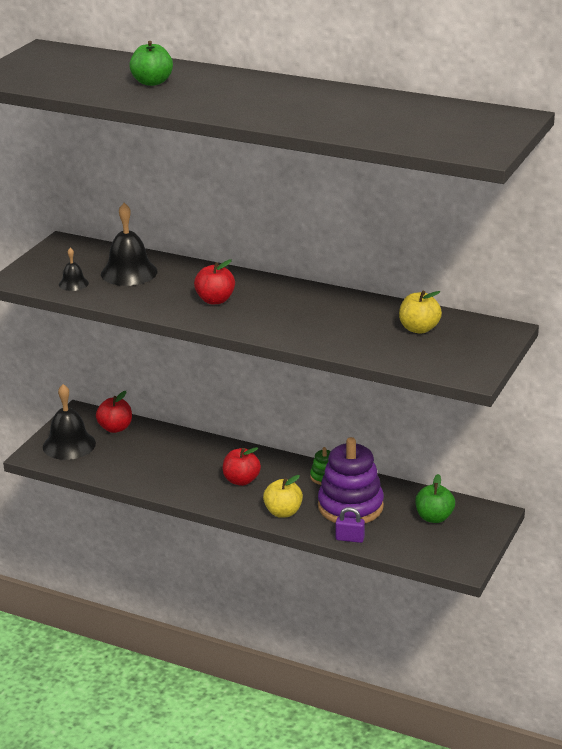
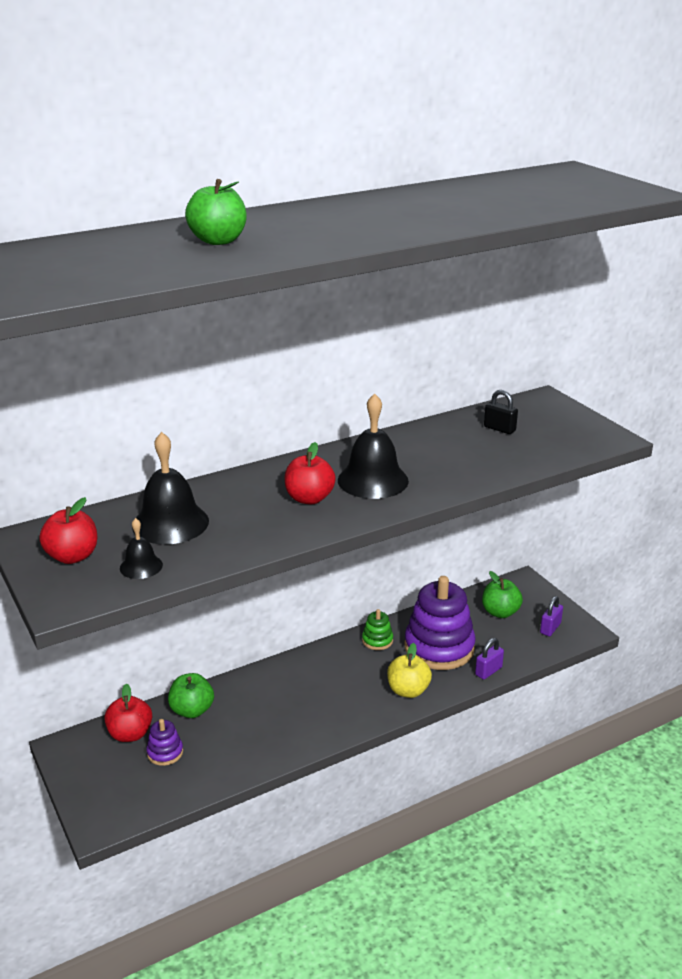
camera: 55 degrees left, 0 degrees up
(69, 445) = (116, 785): black bell -> black bell (373, 480)
(113, 448) = (165, 752): none -> purple stacking toy
(161, 439) = (192, 710): none -> green apple
(241, 480) = (327, 692): red apple -> red apple (72, 556)
(419, 329) = (499, 429): yellow apple -> black padlock
(444, 549) = (550, 628): none -> purple padlock

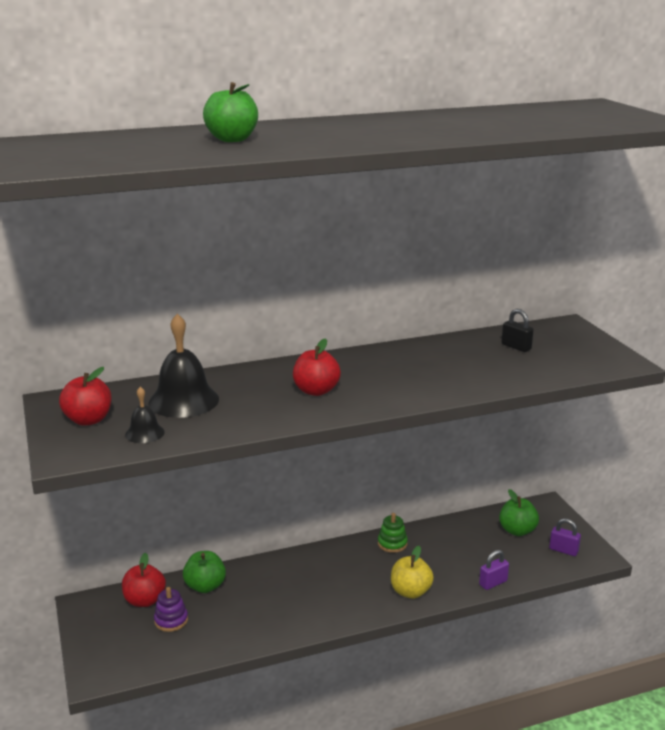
camera: 10 degrees right, 5 degrees down
(373, 480) = (380, 380): black bell -> none
(439, 647) = (450, 556): purple stacking toy -> none
(550, 628) = (563, 550): purple padlock -> purple padlock turned 75 degrees clockwise

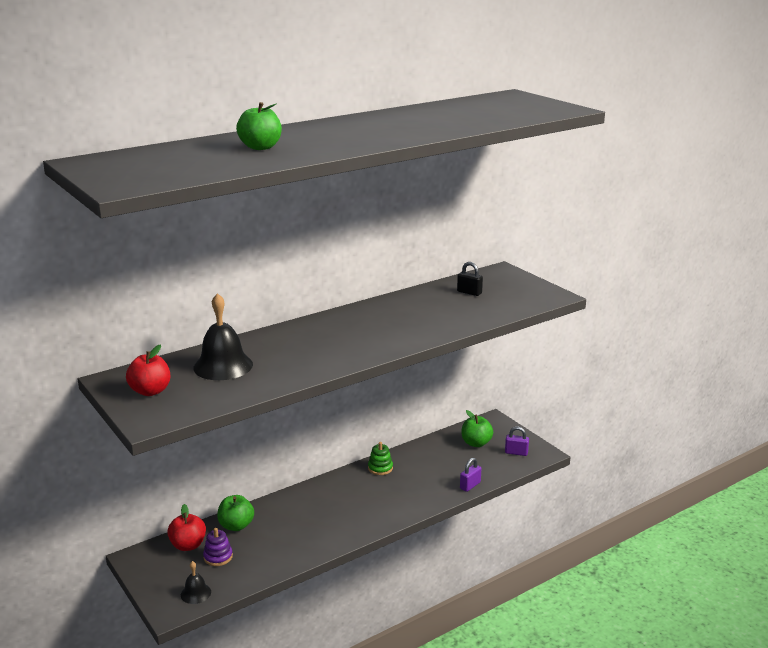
camera: 15 degrees left, 0 degrees up
(144, 433) = (205, 395): black bell -> black bell (195, 593)
(316, 391) = (328, 345): red apple -> none
(410, 592) = (408, 502): yellow apple -> none

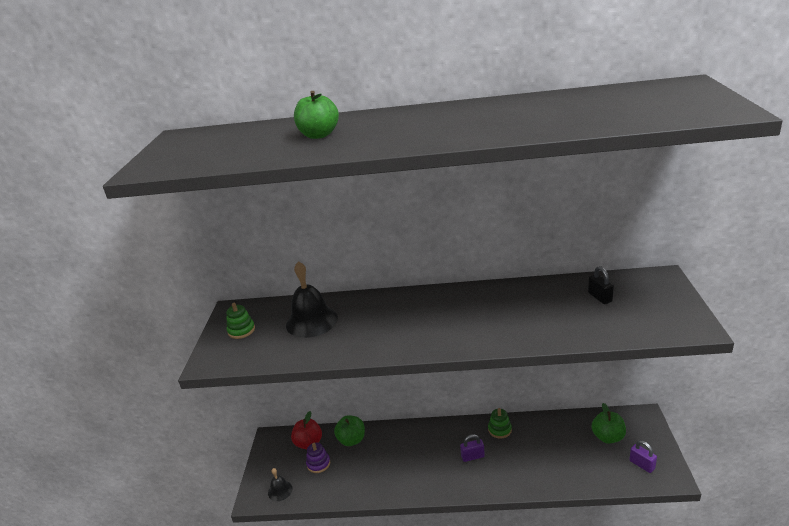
camera: 40 degrees right, 5 degrees up
(150, 391) = (241, 330): red apple -> green stacking toy
(470, 485) = (567, 484): purple padlock -> purple padlock (472, 456)

